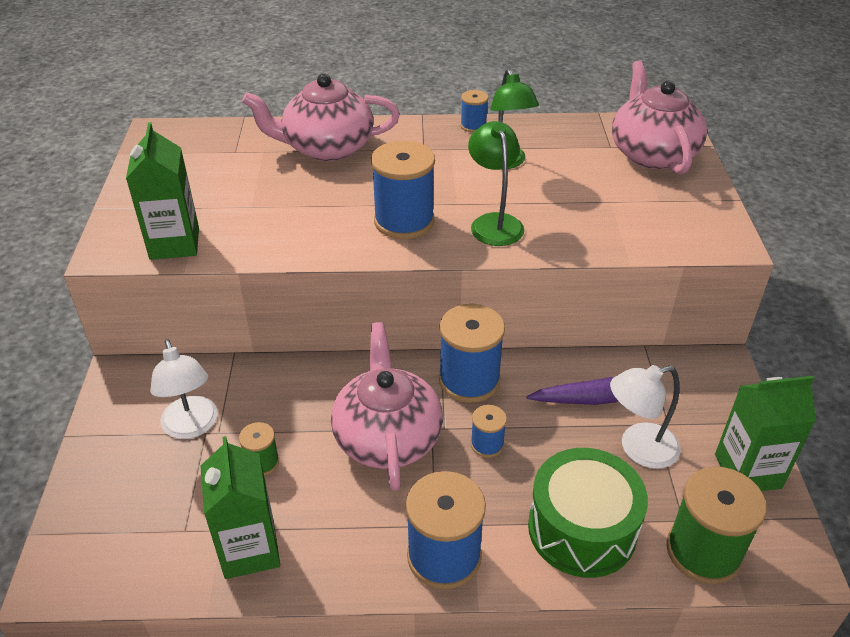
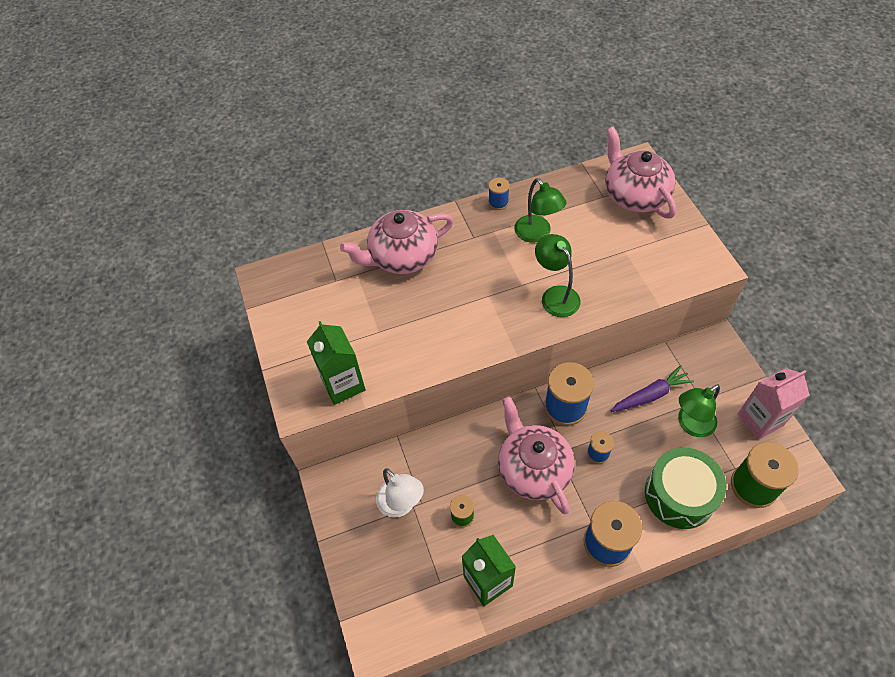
camera: 15 degrees left, 15 degrees up
(404, 221) = (494, 313): blue spool -> none
(638, 449) = (691, 425): white lamp -> green lamp
(747, 471) = (760, 420): green carton -> pink carton

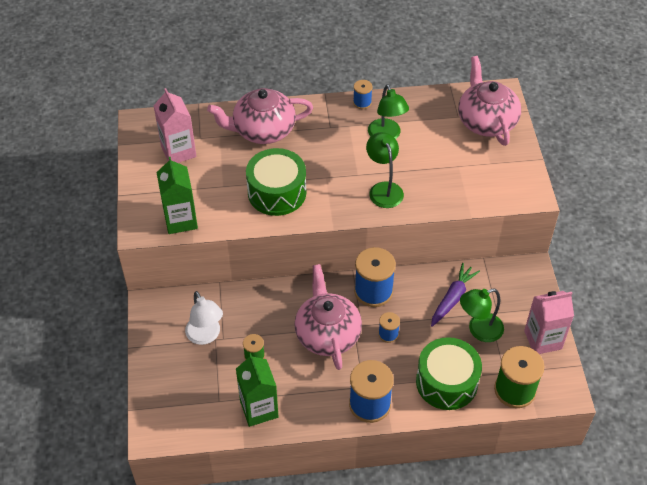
camera: 10 degrees right, 5 degrees down
(316, 302) = (178, 151): none -> pink carton
(441, 325) = (277, 192): none -> green drum
(650, 395) = (452, 298): purple carrot -> purple carrot turned 45 degrees counterclockwise

